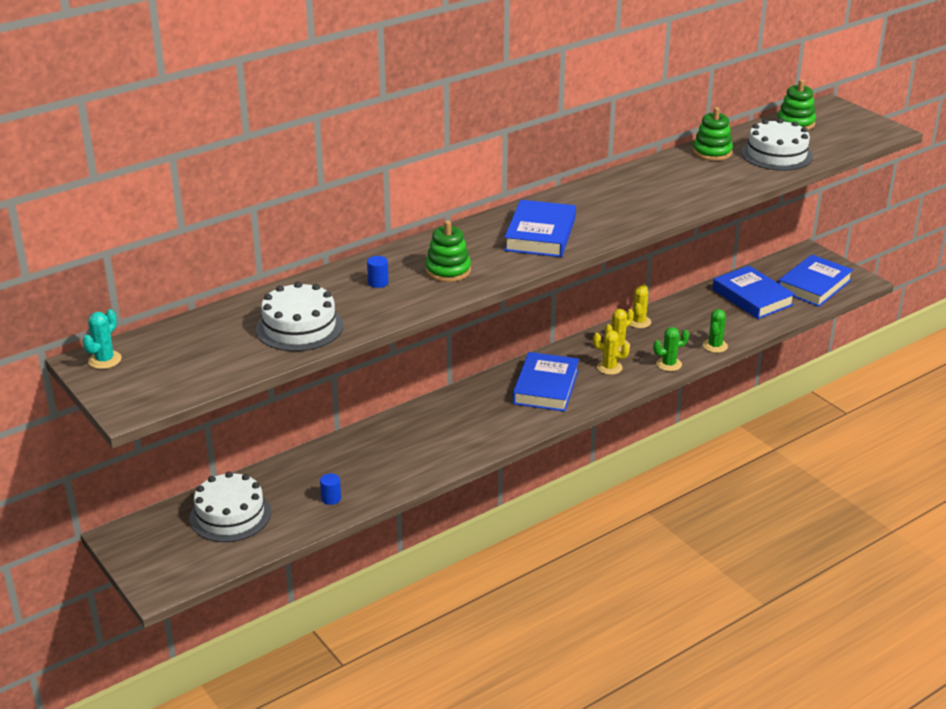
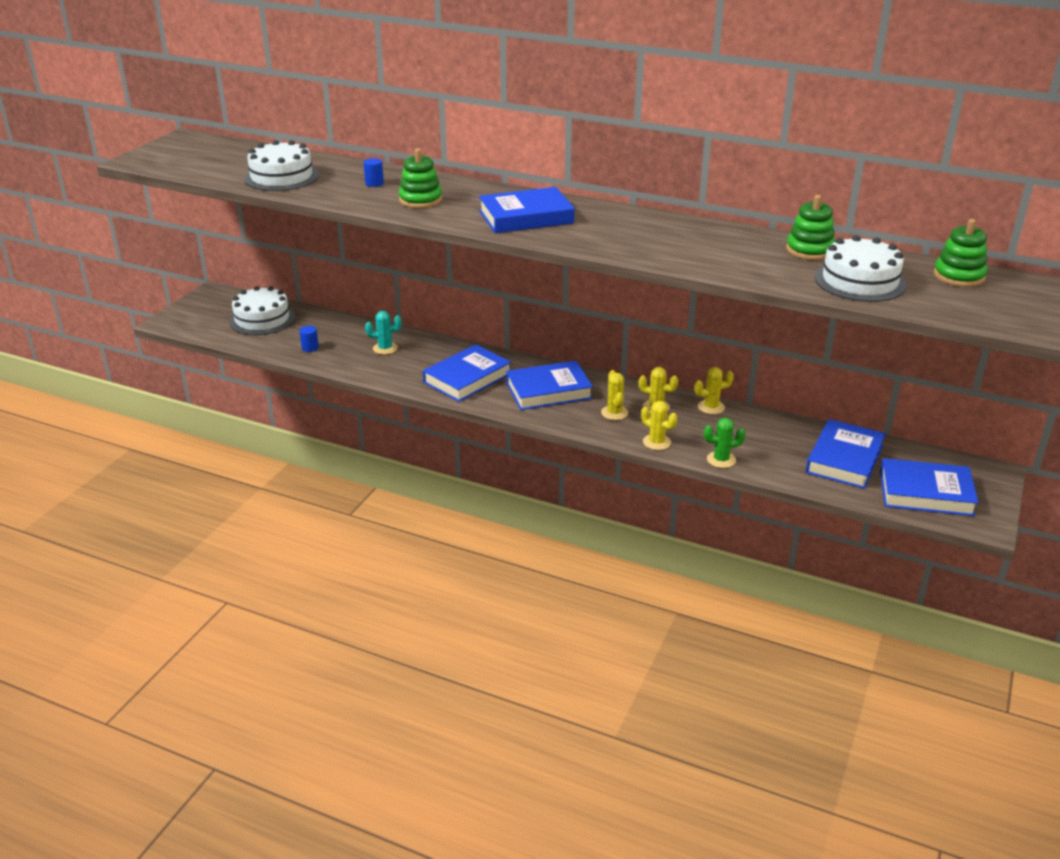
camera: 60 degrees right, 0 degrees up
(105, 360) = (189, 140): turquoise cactus -> turquoise cactus (385, 348)
(484, 422) = (467, 378): none -> blue book
(669, 364) = (656, 442): green cactus -> yellow cactus

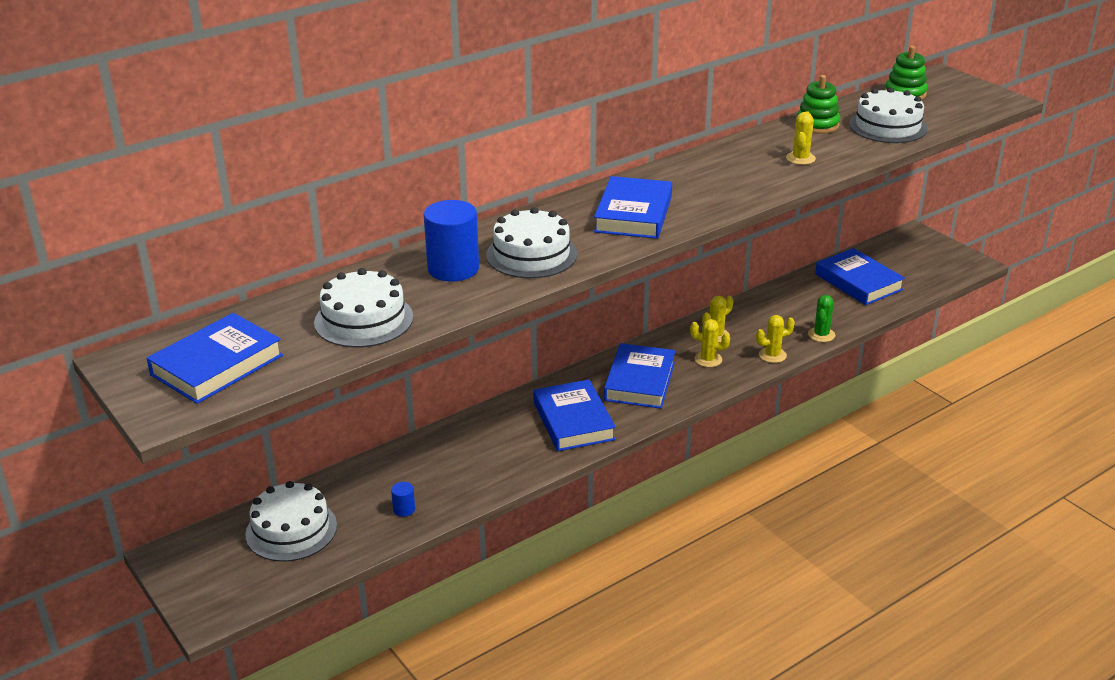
camera: 60 degrees left, 0 degrees up
(374, 183) = (453, 269): blue cylinder -> blue cylinder, size x2.25
(385, 348) = (460, 456): turquoise cactus -> none
(420, 200) = (531, 255): green stacking toy -> white cake
(711, 407) = (737, 309): yellow cactus -> yellow cactus (800, 158)
(925, 493) = (923, 269): blue book -> blue book (217, 365)

